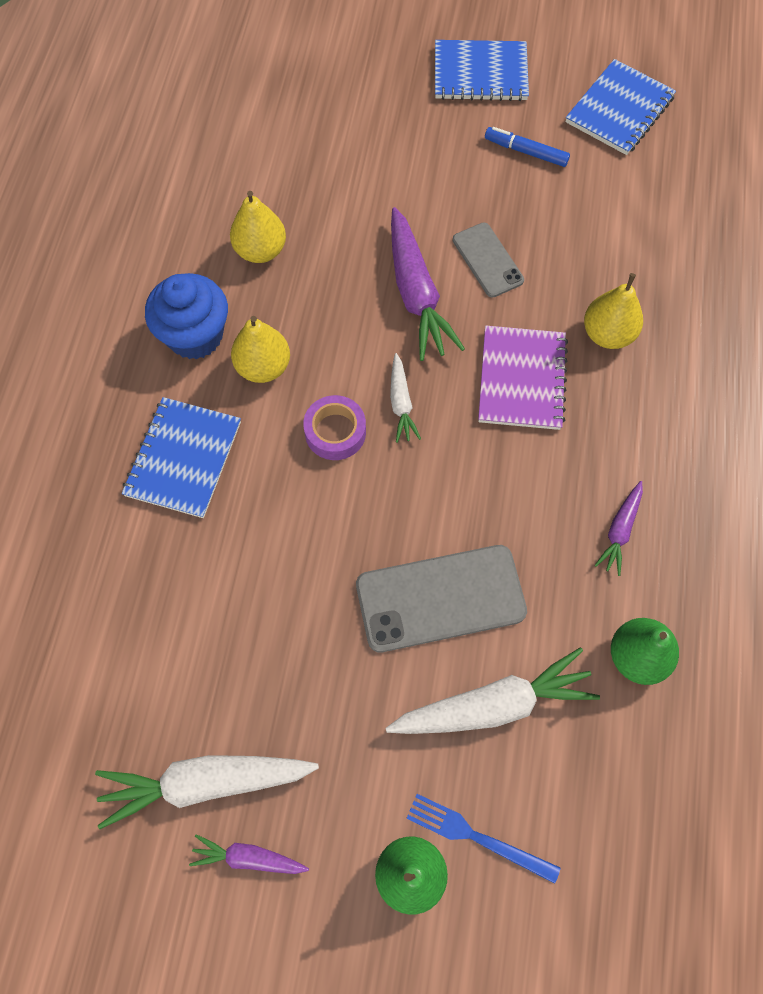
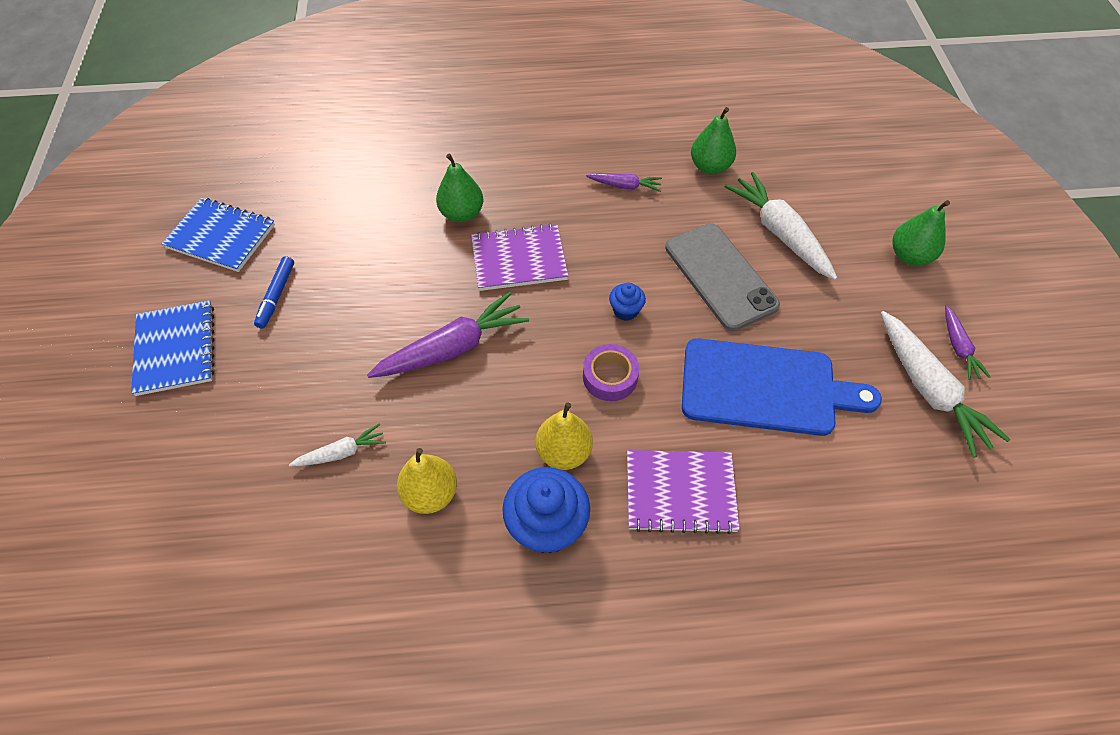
camera: 105 degrees left, 10 degrees down
(183, 459) = (680, 492): blue notebook -> purple notebook
(270, 589) = (765, 388): none -> blue cutting board
(401, 403) = (566, 335): white carrot -> white carrot (341, 452)
(418, 473) = (625, 311): none -> blue cupcake
(477, 837) = (866, 227): blue fork -> none
(487, 260) = (405, 302): grey phone -> none
(607, 334) = (462, 213): yellow pear -> green pear

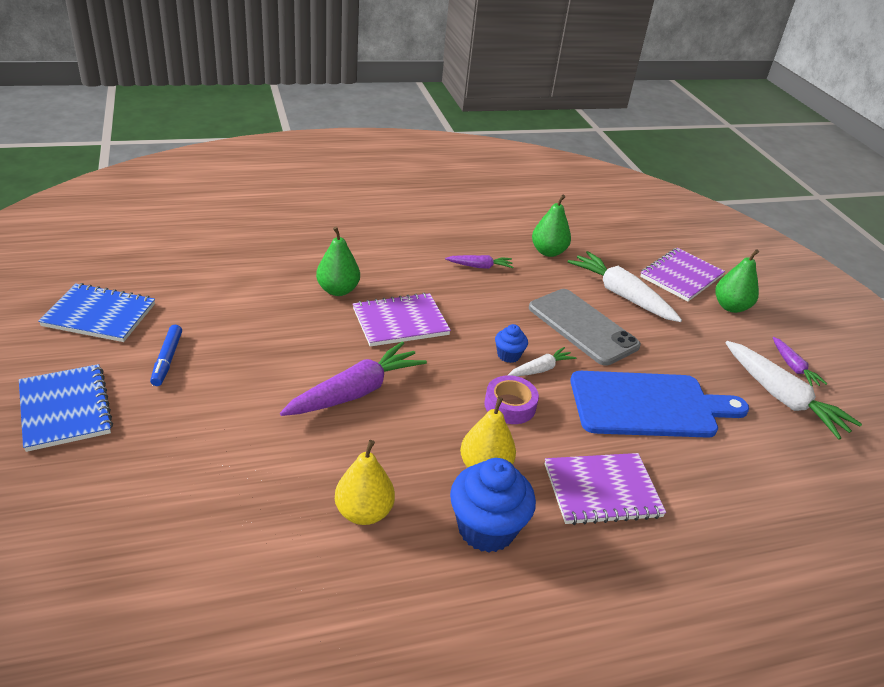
camera: 15 degrees left, 20 degrees down
(341, 452) = (263, 485): white carrot -> white carrot (540, 369)
(862, 208) = (681, 276): none -> purple notebook

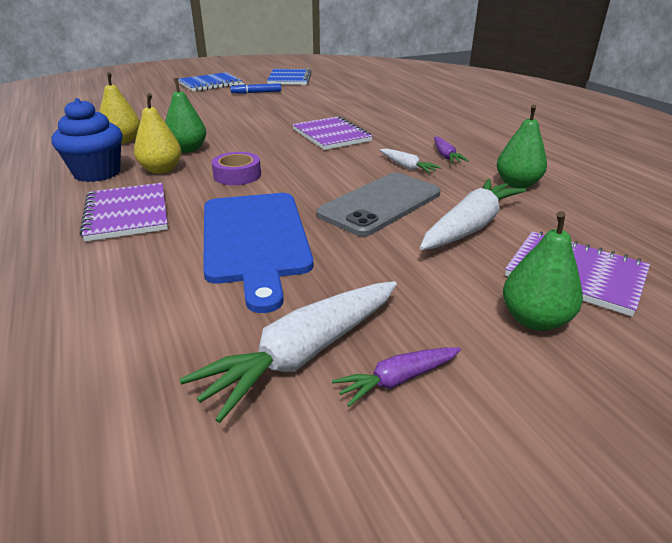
camera: 85 degrees right, 5 degrees down
(338, 290) = (358, 117): green pear -> green pear (188, 149)
(355, 392) = (240, 130): purple carrot -> none
(508, 355) = (308, 172): blue cupcake -> none
(540, 369) = (294, 185): white carrot -> white carrot (407, 167)

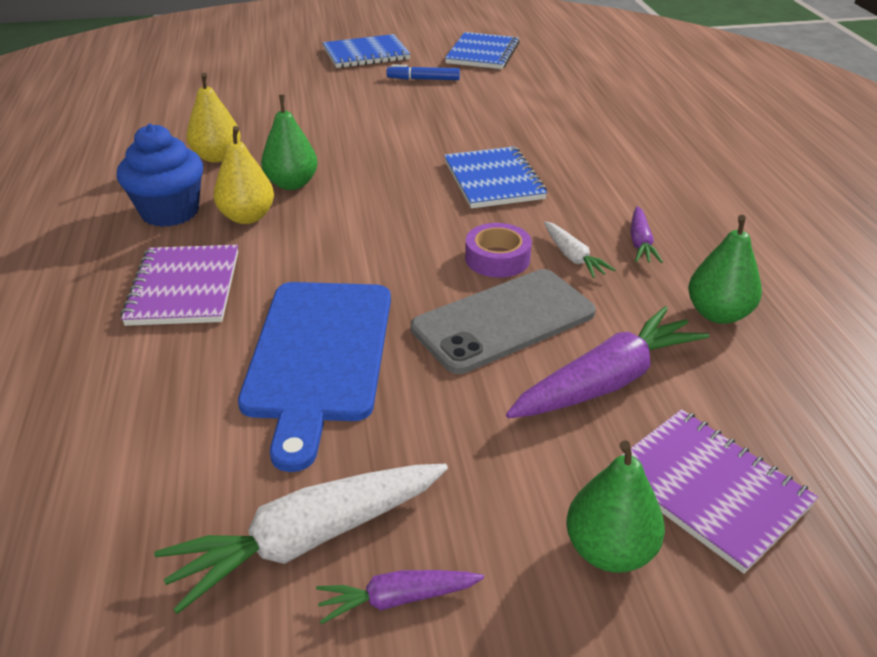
camera: 15 degrees right, 5 degrees up
(237, 175) = (338, 240): purple tape -> purple tape (497, 258)
(331, 135) = (493, 180): purple notebook -> blue notebook
(470, 226) = (606, 381): white carrot -> purple carrot

